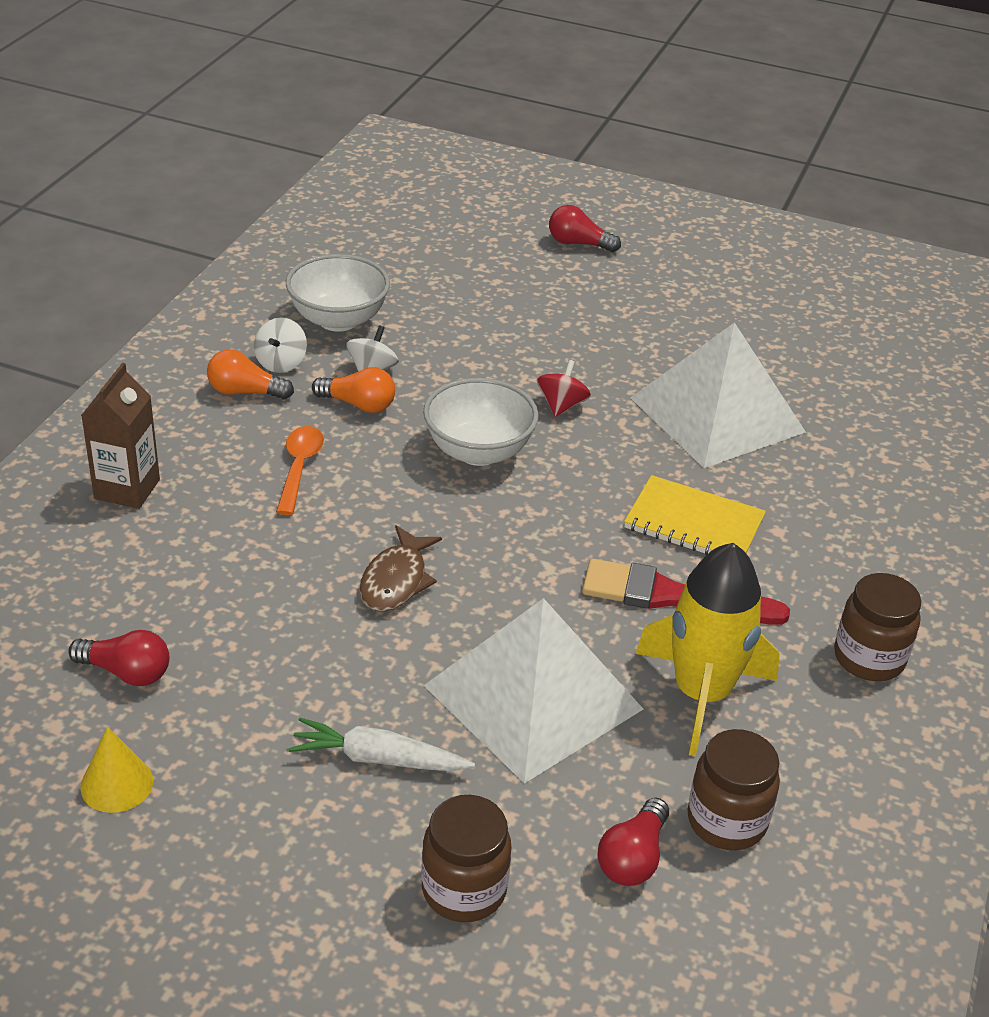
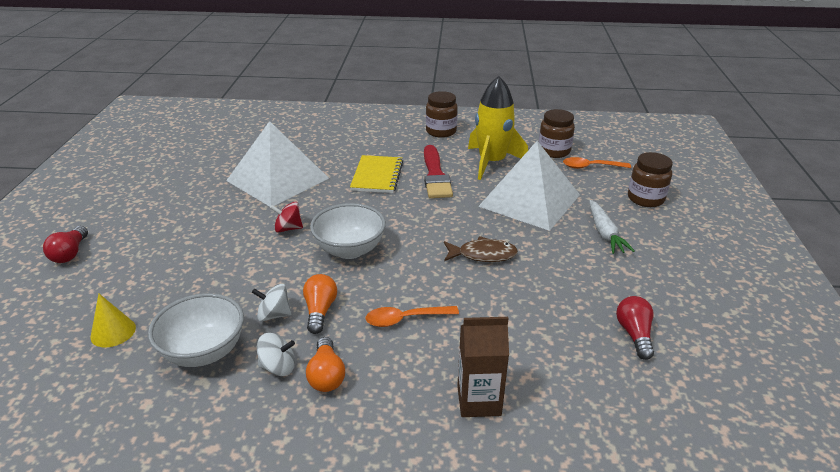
camera: 105 degrees left, 5 degrees down
(117, 784) = (703, 309): yellow cone -> yellow cone (113, 332)
(633, 858) = (591, 167): red light bulb -> orange spoon

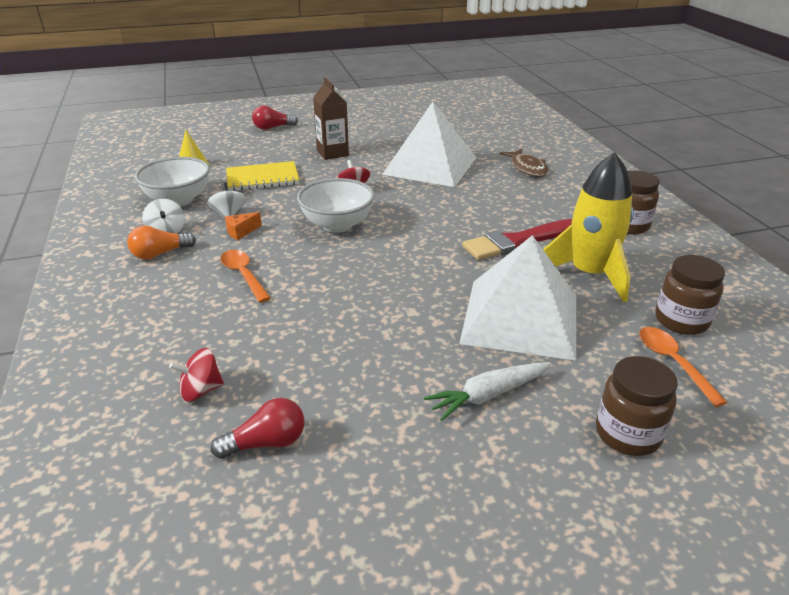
camera: 70 degrees right, 0 degrees up
(320, 311) = (241, 232): orange light bulb -> orange cheese
(377, 176) = (482, 209): yellow notebook -> yellow notebook (262, 178)
(479, 401) = (136, 337): brown carton -> brown carton (332, 153)
(483, 255) = (374, 301): brown fish -> brown fish (527, 168)
(568, 363) = (201, 390): none -> red spinning top

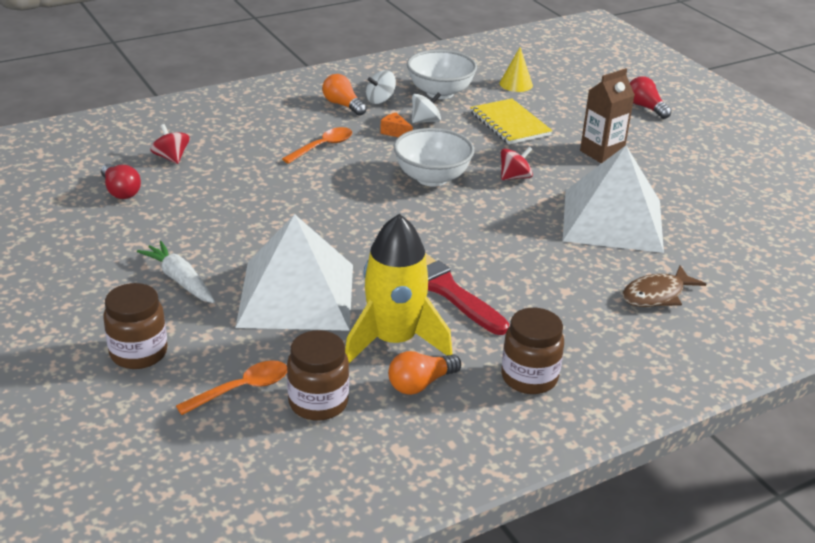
camera: 75 degrees right, 0 degrees up
(644, 269) = (420, 384): none -> orange light bulb

